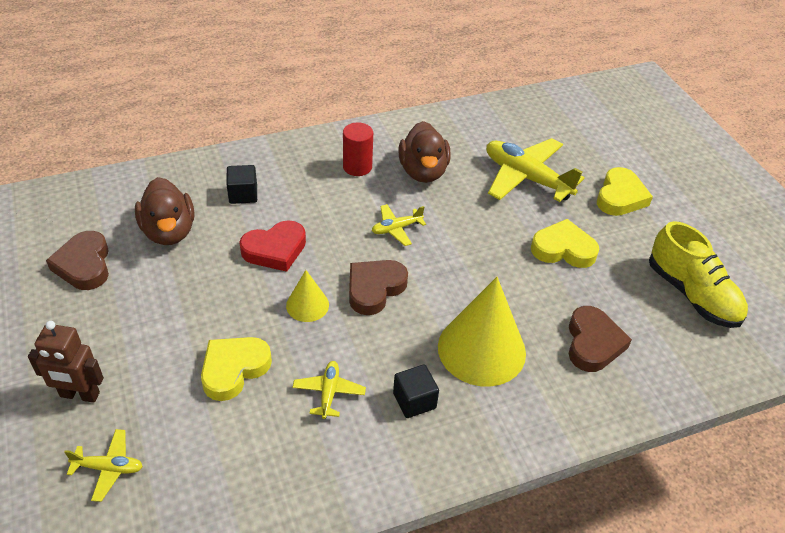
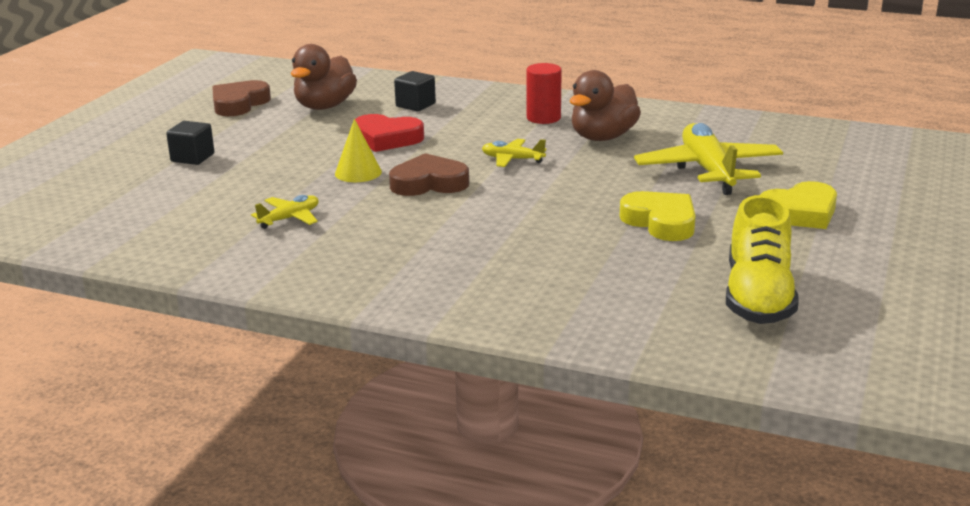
camera: 45 degrees right, 20 degrees down
(79, 395) = (130, 157): brown robot -> none
(108, 468) = (88, 193): yellow plane -> none
(234, 369) = (245, 182): yellow heart -> none
(414, 401) = (347, 248): black cube -> black cube (192, 158)
(481, 349) = (459, 245): yellow cone -> none
(593, 343) = (576, 282): brown heart -> none

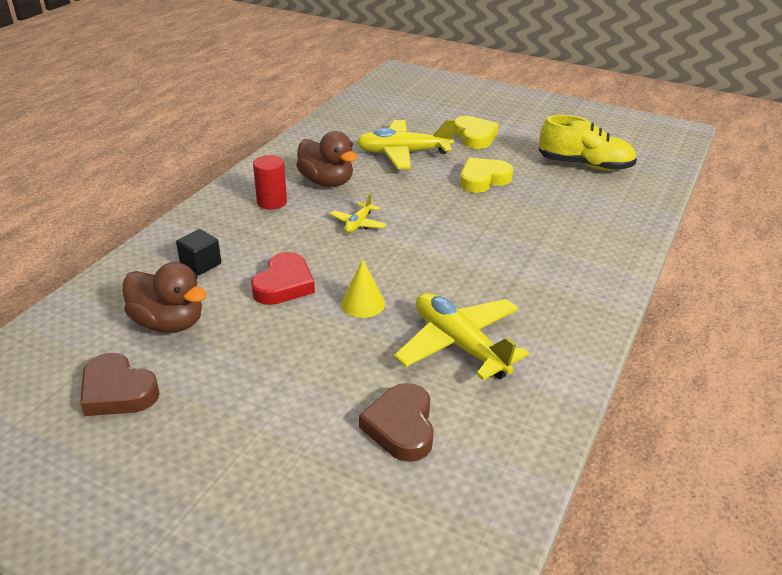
camera: 85 degrees left, 10 degrees up
(192, 158) = (284, 422): black cube -> none
(290, 218) = (459, 344): yellow plane -> yellow plane, size x2.03
(429, 183) = (397, 266): brown heart -> brown heart (401, 427)

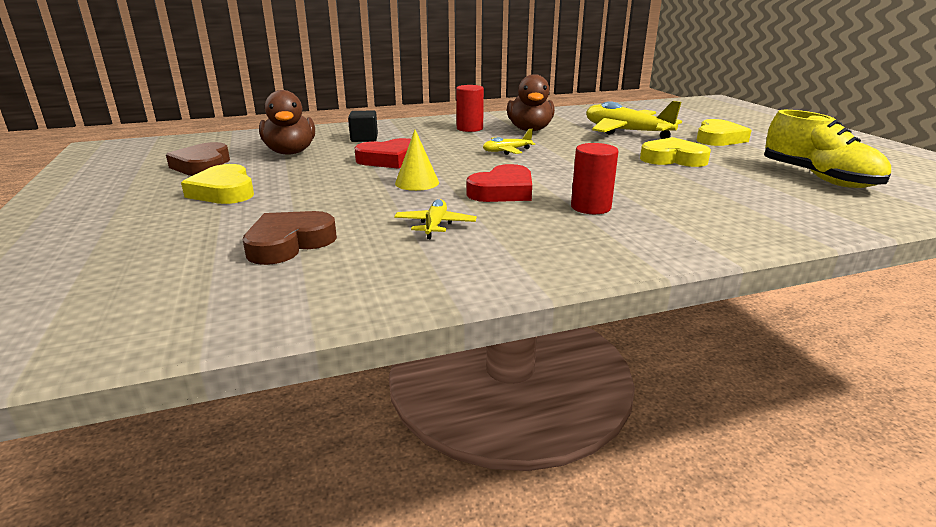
camera: 45 degrees right, 10 degrees down
(223, 410) = (224, 191): none -> yellow heart
(438, 279) = (503, 191): none -> red heart
(459, 344) = (435, 225): yellow plane -> yellow plane, size x0.49
(516, 267) = (590, 207): none -> red cylinder

